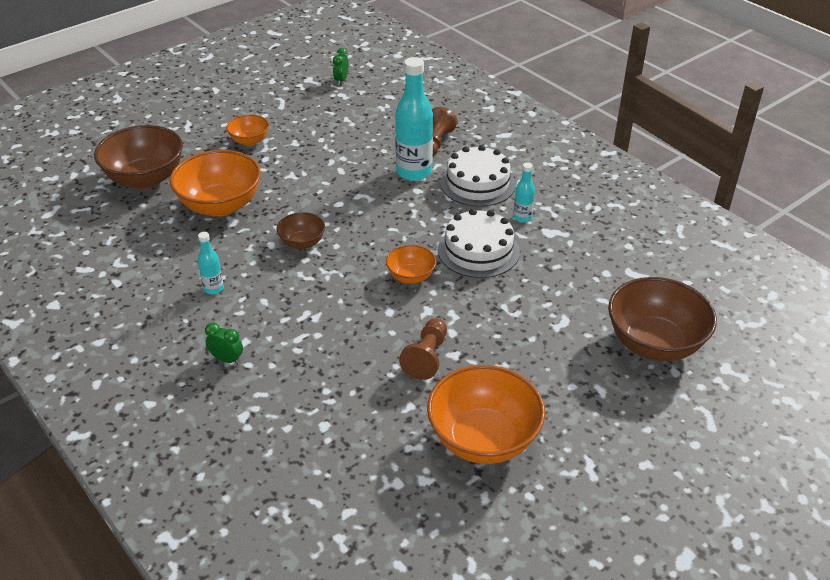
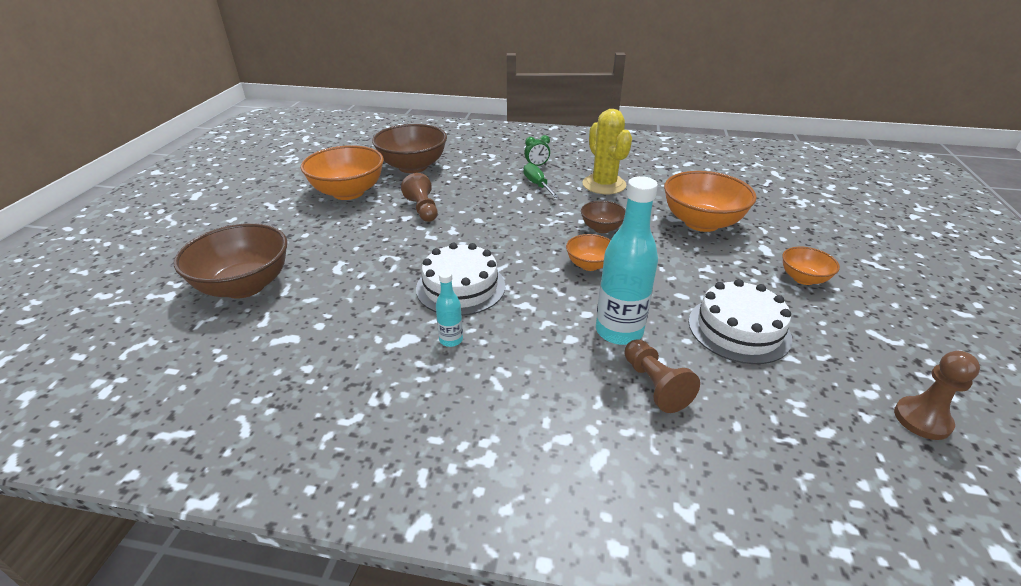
camera: 140 degrees right, 5 degrees down
(145, 178) = (785, 213): brown bowl -> brown bowl (413, 167)
(213, 288) = (604, 185): turquoise bottle -> yellow cactus
(273, 327) = (537, 185): none -> green screwdriver
(341, 80) = (922, 419): green clock -> brown pawn
(411, 276) = (491, 244): orange bowl -> orange bowl (589, 265)
(477, 183) = (540, 355): white cake -> white cake (739, 329)

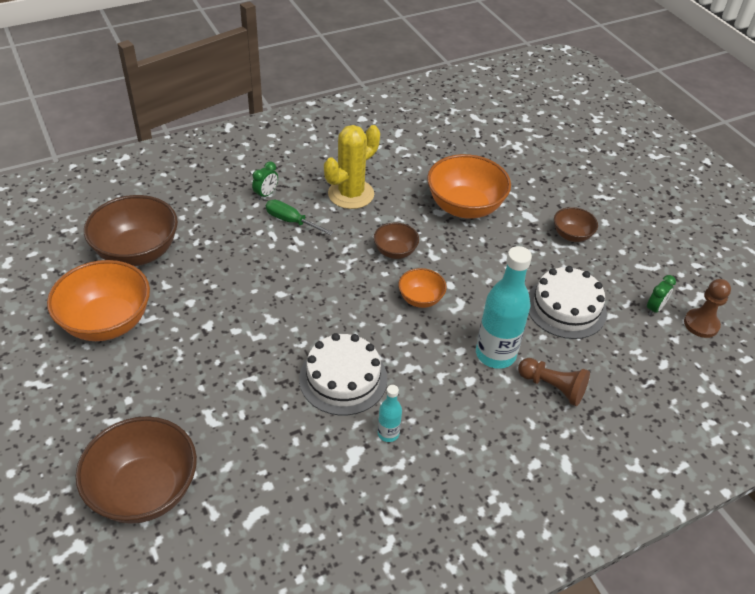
camera: 40 degrees left, 10 degrees up
(422, 209) = (213, 307): brown pawn -> none
(604, 185) = (351, 194): yellow cactus -> yellow cactus turned 75 degrees counterclockwise
(803, 278) = (571, 235): orange bowl -> brown bowl
(860, 376) = (654, 308): none -> green clock

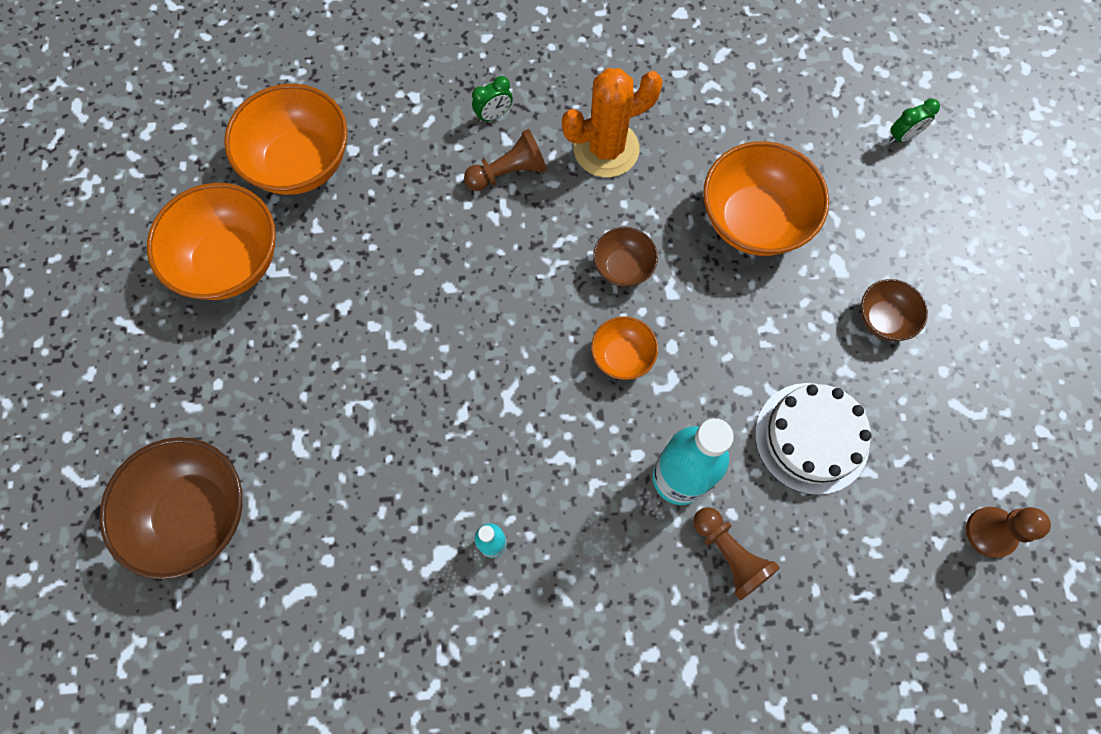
camera: 25 degrees right, 25 degrees up
(137, 252) = (300, 163): brown bowl -> orange bowl
(291, 221) = (508, 172): green screwdriver -> brown pawn
(343, 378) = (472, 444): white cake -> none
(351, 194) = (606, 149): yellow cactus -> orange cactus
(654, 308) = (937, 483): green clock -> green clock (903, 136)

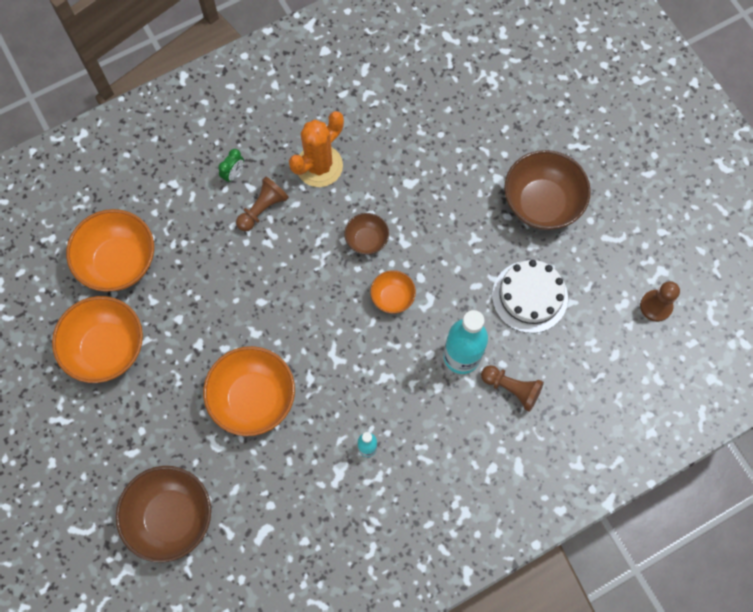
camera: 25 degrees left, 0 degrees up
(753, 220) = (435, 174): orange bowl -> orange bowl (253, 398)
(883, 319) = (541, 203): brown bowl -> brown bowl, size x1.92
(903, 136) = (504, 78): green clock -> none

